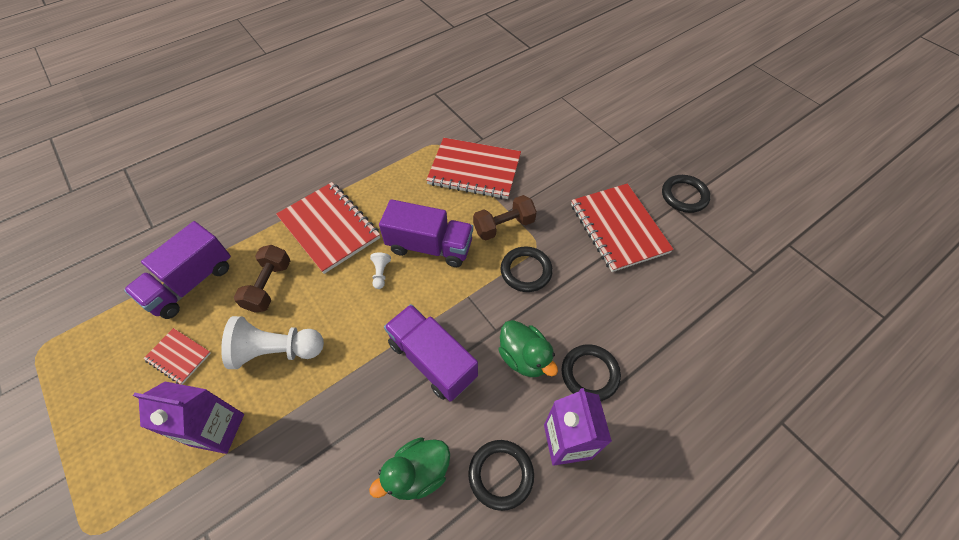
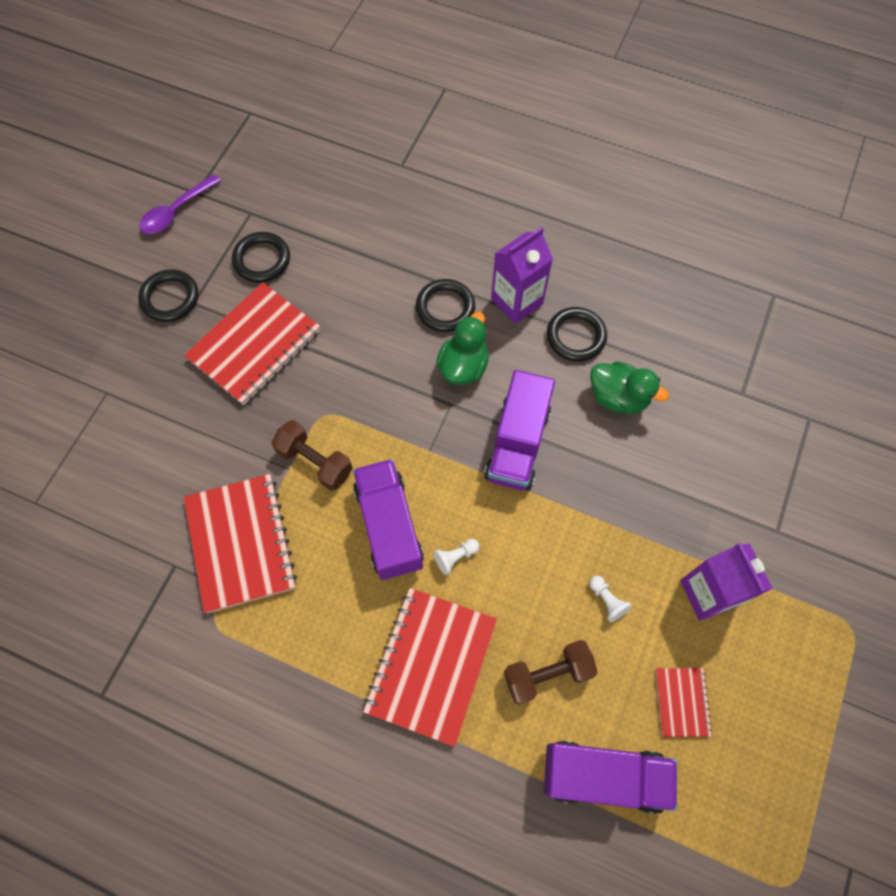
camera: 120 degrees left, 10 degrees up
(277, 351) = (607, 600): white pawn -> white pawn, size x0.44
(526, 271) = (364, 410): black ring -> black ring (262, 260)
(771, 225) = (176, 211): none -> purple spoon

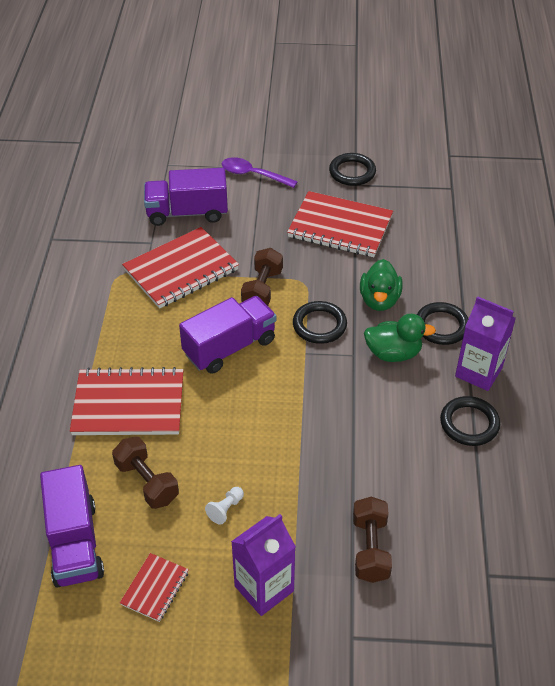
camera: 70 degrees right, 20 degrees down
(176, 211) = (425, 151): purple spoon -> purple spoon (253, 175)
(262, 260) = (415, 207): black ring -> black ring (319, 325)
(455, 557) = (222, 395): white pawn -> none
(517, 443) = (341, 409): purple truck -> purple truck (187, 213)
(618, 397) = (425, 471): green duck -> green duck (379, 300)
(681, 702) = (155, 588): red notebook -> red notebook turned 45 degrees counterclockwise
(690, 480) = (370, 549): none -> brown dumbbell

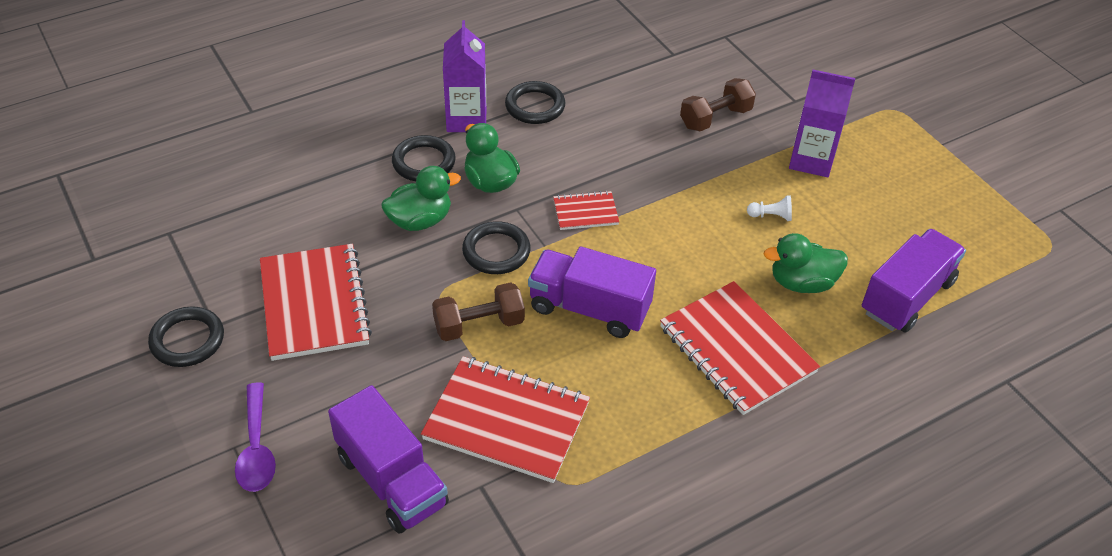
camera: 125 degrees left, 0 degrees up
(147, 482) = (802, 283): brown dumbbell -> green duck
(155, 588) = (882, 222): red notebook -> red notebook (585, 212)

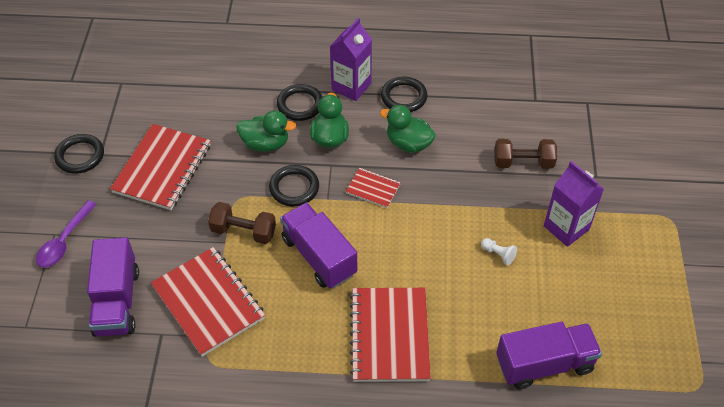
camera: 35 degrees right, 5 degrees up
(802, 283) = (476, 314): green duck -> green duck (408, 144)

